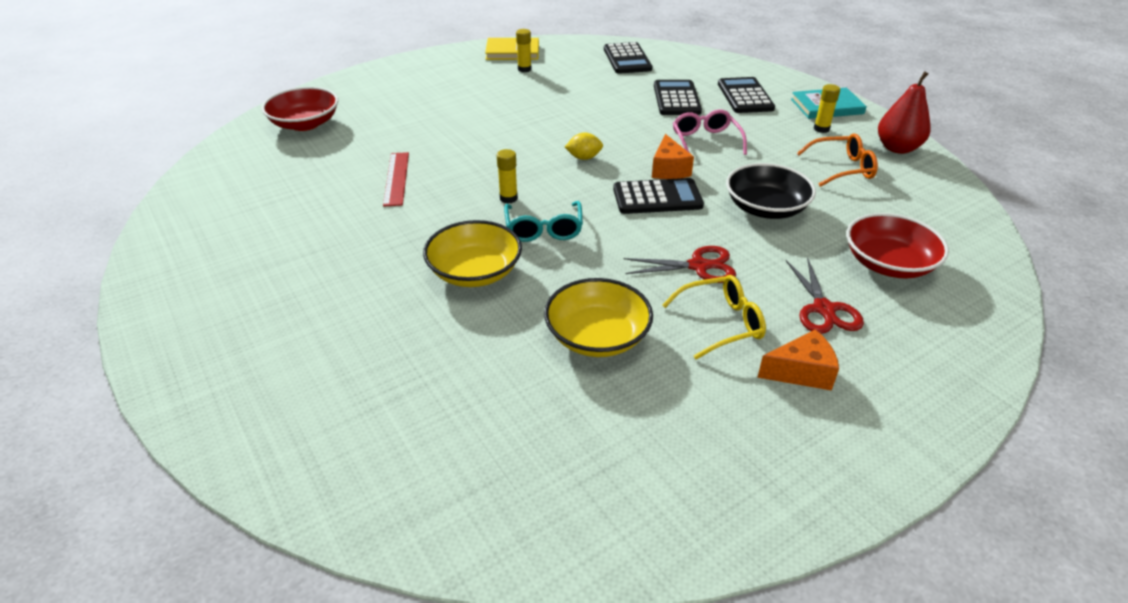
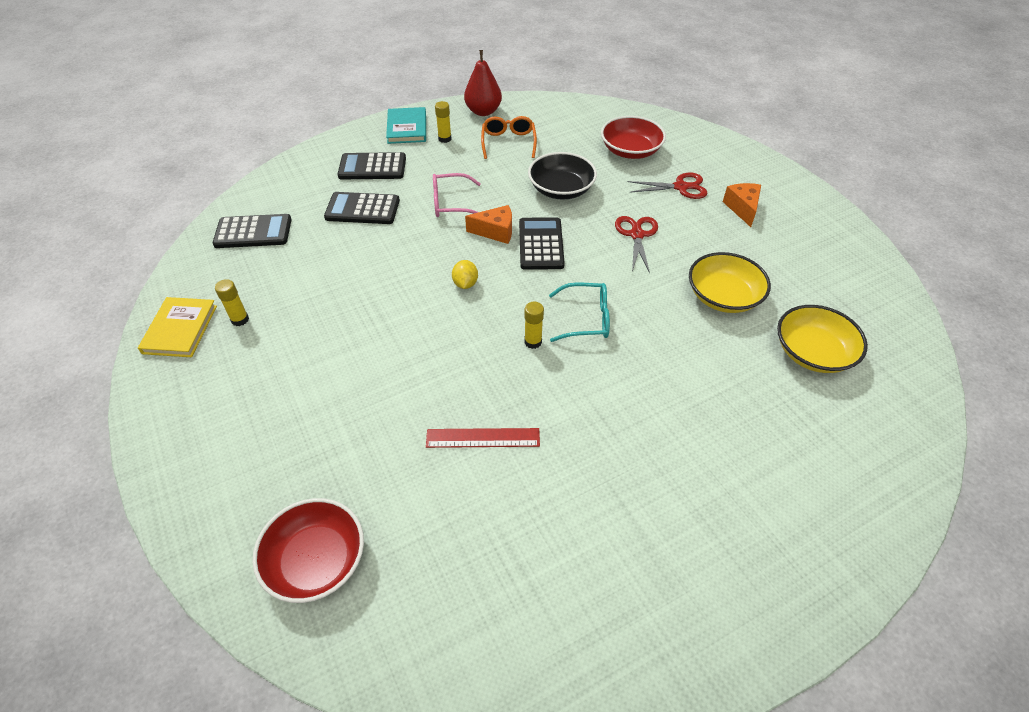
camera: 85 degrees left, 10 degrees up
(475, 272) = (650, 367): yellow bowl -> yellow bowl (813, 352)
(721, 323) = (700, 234): yellow glasses -> none

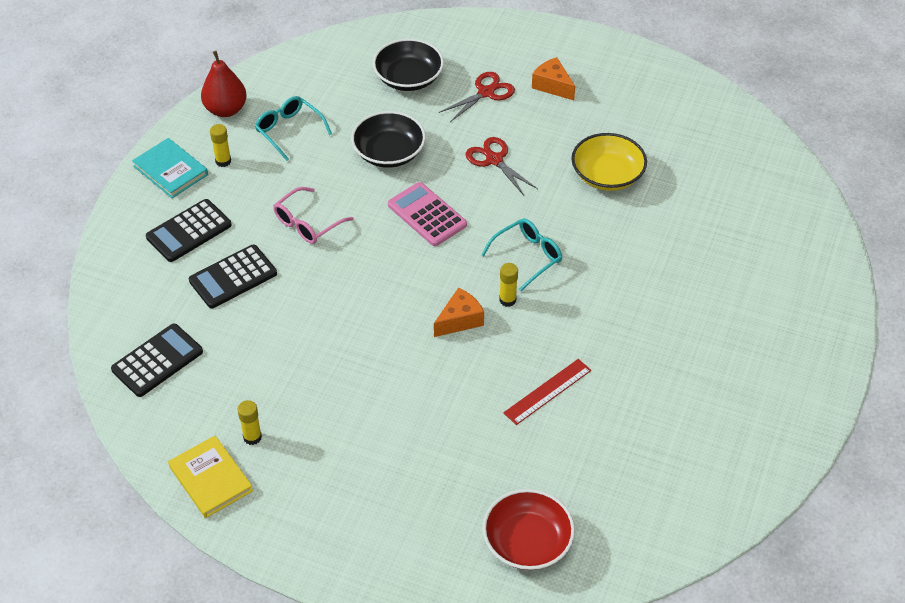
camera: 40 degrees left, 0 degrees up
(465, 284) = (404, 287): yellow lemon -> none
(495, 231) = (377, 226): orange cheese -> orange cheese (460, 320)
(508, 142) = (289, 131): orange glasses -> turquoise glasses
(541, 244) = (427, 215): black calculator -> pink calculator
(630, 150) = (408, 78): red bowl -> black bowl
(813, 352) = (703, 183): yellow bowl -> none

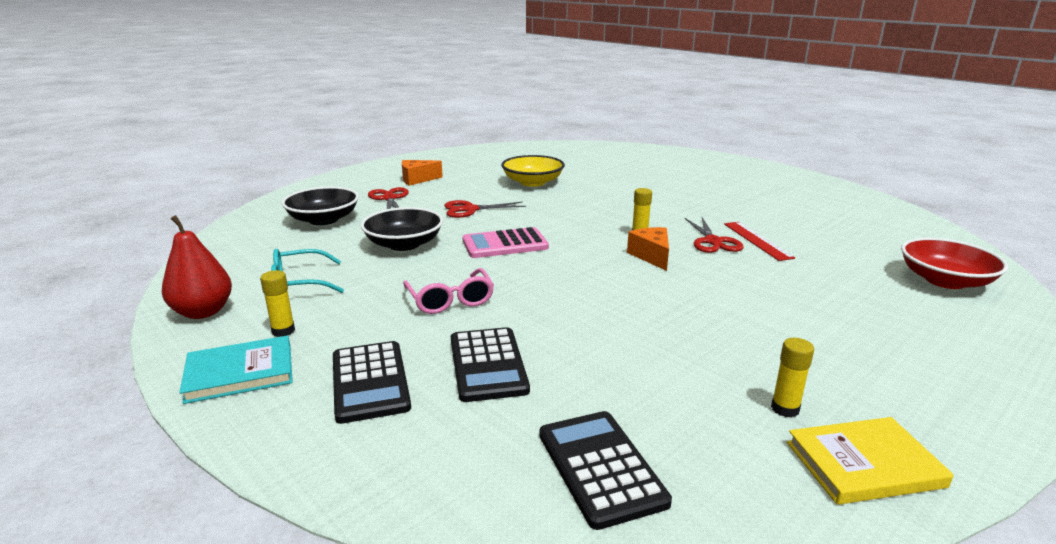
camera: 65 degrees left, 25 degrees down
(523, 358) = (713, 241): none -> red scissors
(528, 256) = (594, 219): turquoise glasses -> none

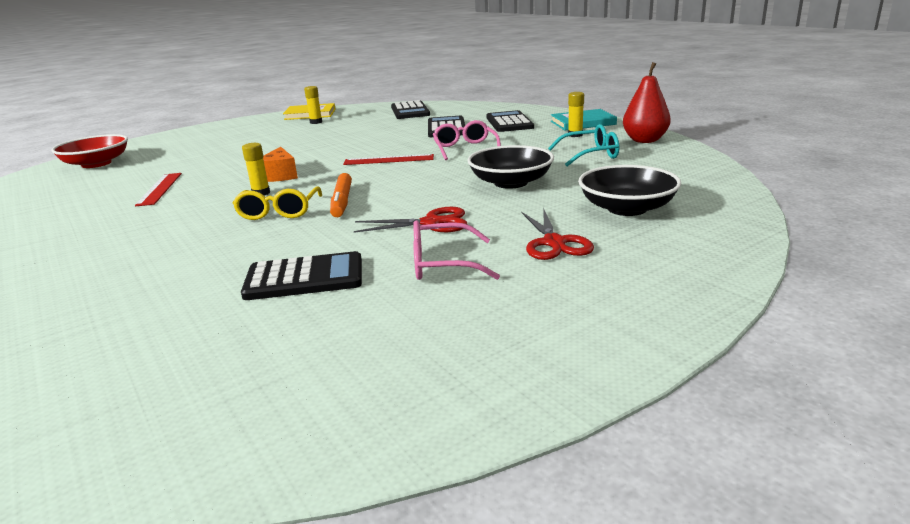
camera: 170 degrees left, 0 degrees up
(417, 179) = (519, 290): orange cheese -> none
(458, 188) = (442, 264): none -> pink glasses
(505, 244) = (406, 183): pink calculator -> none
(532, 182) = (304, 278): yellow bowl -> black calculator
(543, 279) = (389, 160): none -> red ruler
(553, 226) = (342, 201): none -> orange marker
(597, 217) = (279, 212): none -> yellow glasses
(713, 241) = (202, 187): red scissors -> none

